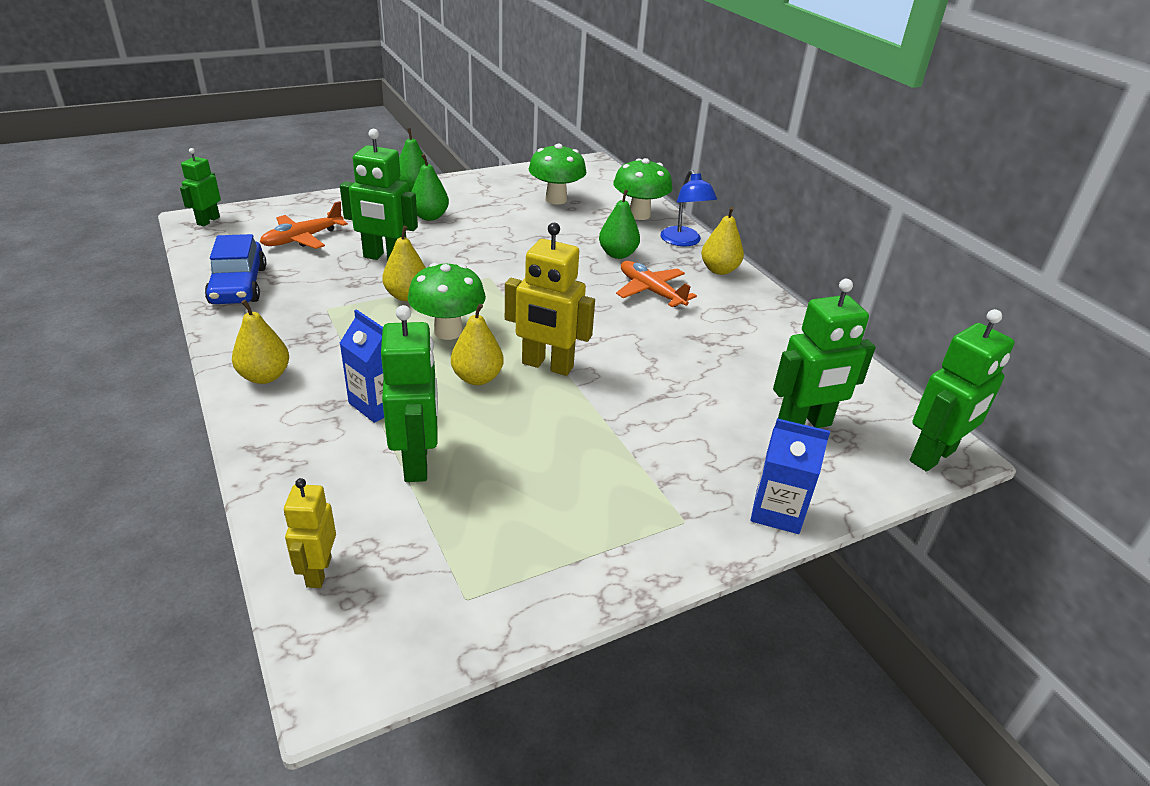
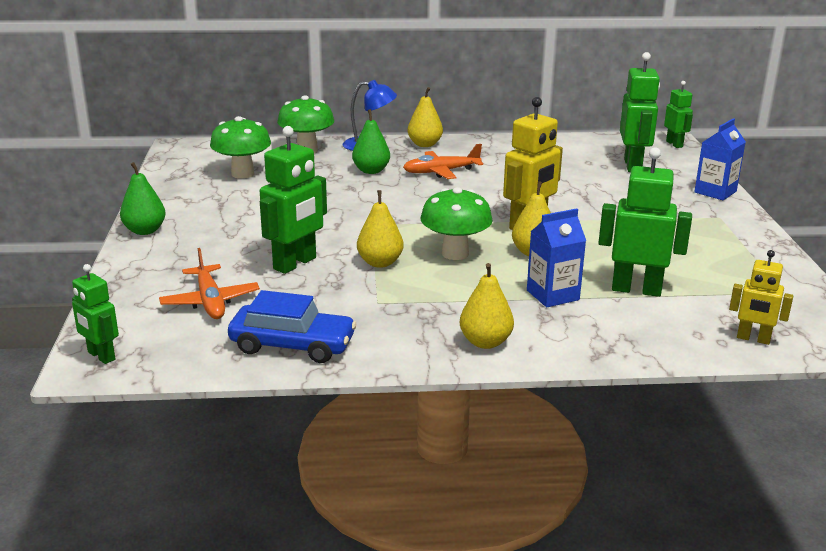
camera: 65 degrees left, 10 degrees down
(429, 216) = (222, 232): green pear -> none
(933, 456) = (674, 144): green robot -> green robot, size x0.60

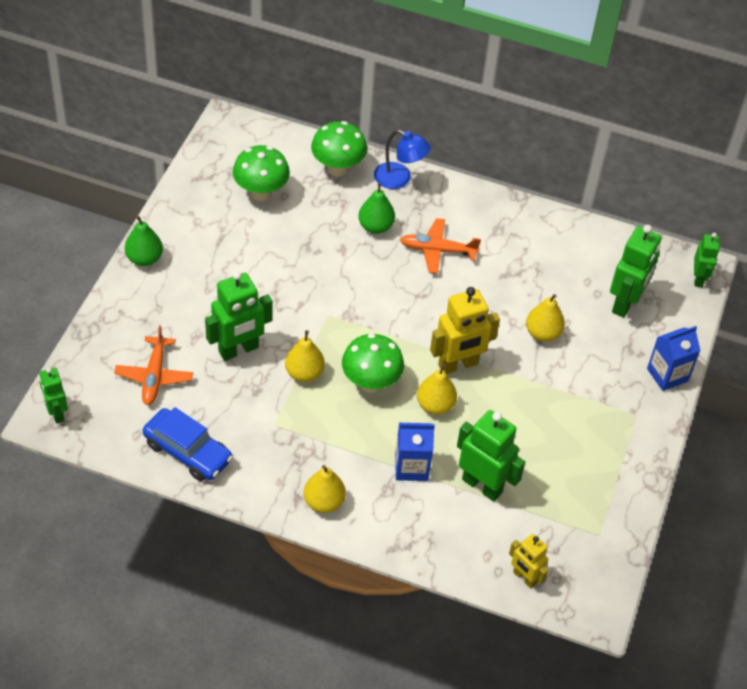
camera: 20 degrees right, 25 degrees up
(425, 144) = (452, 195): yellow pear -> yellow pear (542, 333)

